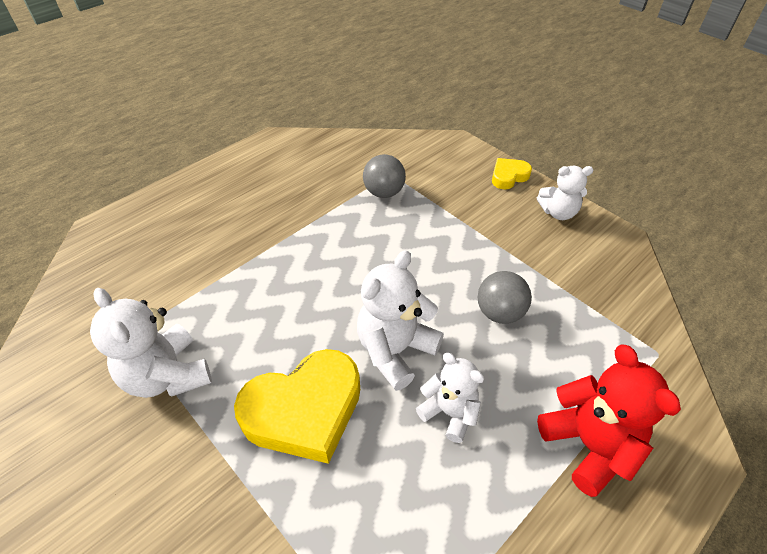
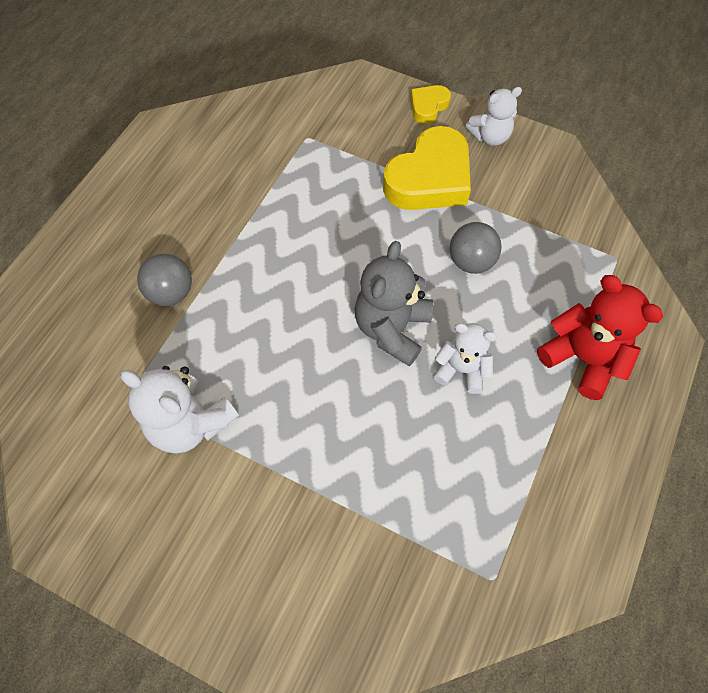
camera: 20 degrees left, 15 degrees up
(304, 411) = (335, 411): yellow heart -> yellow heart (429, 179)
(384, 192) = (309, 162): grey ball -> grey ball (171, 293)
(395, 350) = (392, 328): white teddy bear -> grey teddy bear

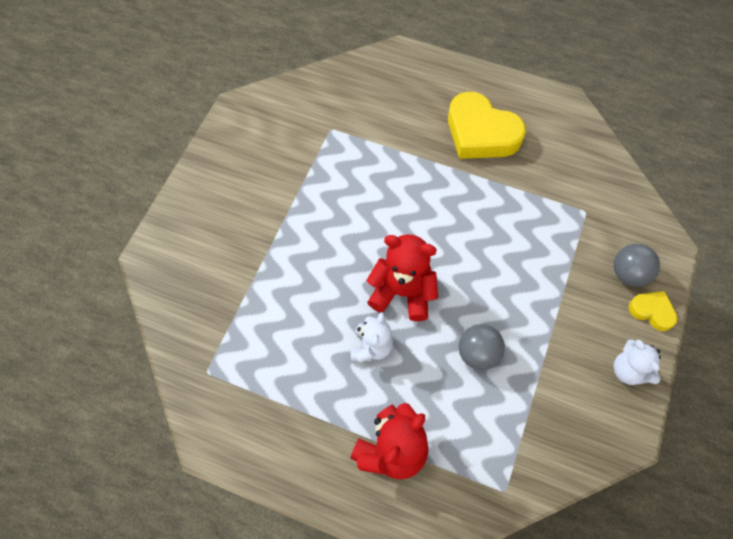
camera: 85 degrees right, 0 degrees up
(171, 293) = (414, 139): grey ball -> grey ball (628, 274)
(190, 423) = (314, 167): white teddy bear -> none
(392, 328) = (402, 292): grey teddy bear -> red teddy bear
(429, 179) = (563, 316): yellow heart -> yellow heart (481, 133)

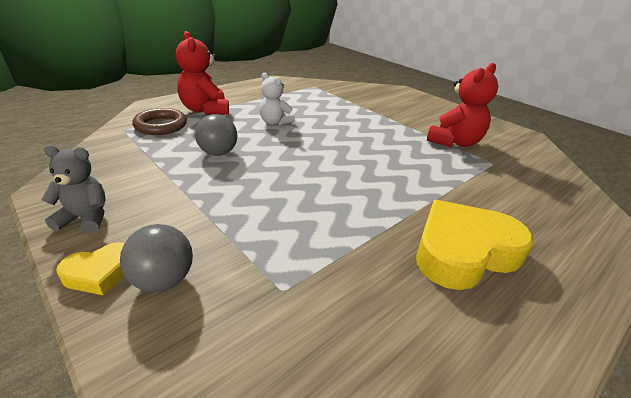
camera: 115 degrees right, 30 degrees down
(402, 292) = (302, 143): red teddy bear -> red teddy bear (454, 142)
(467, 461) = (161, 125): none -> brown ring
(629, 370) = (85, 218): white teddy bear -> grey teddy bear

